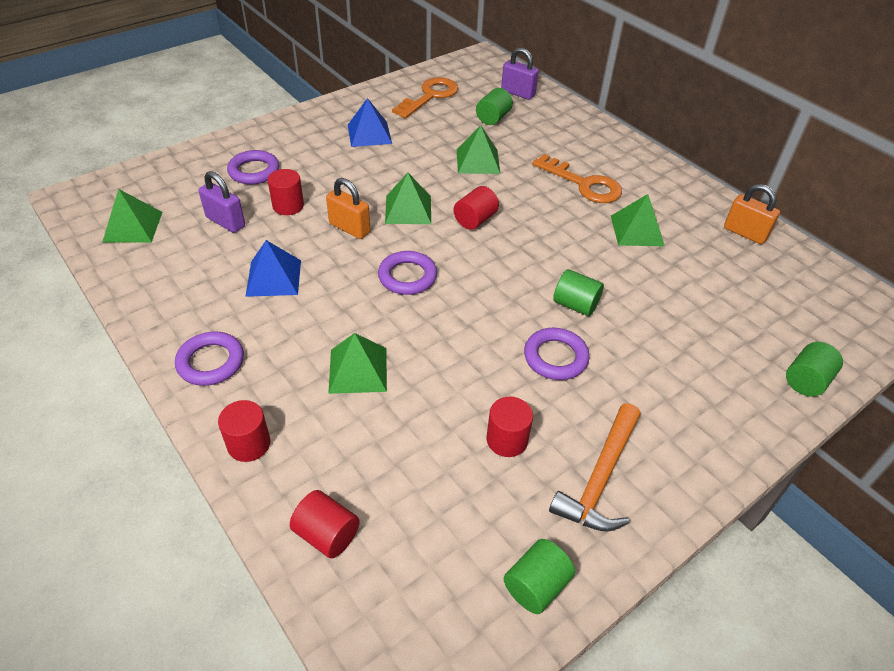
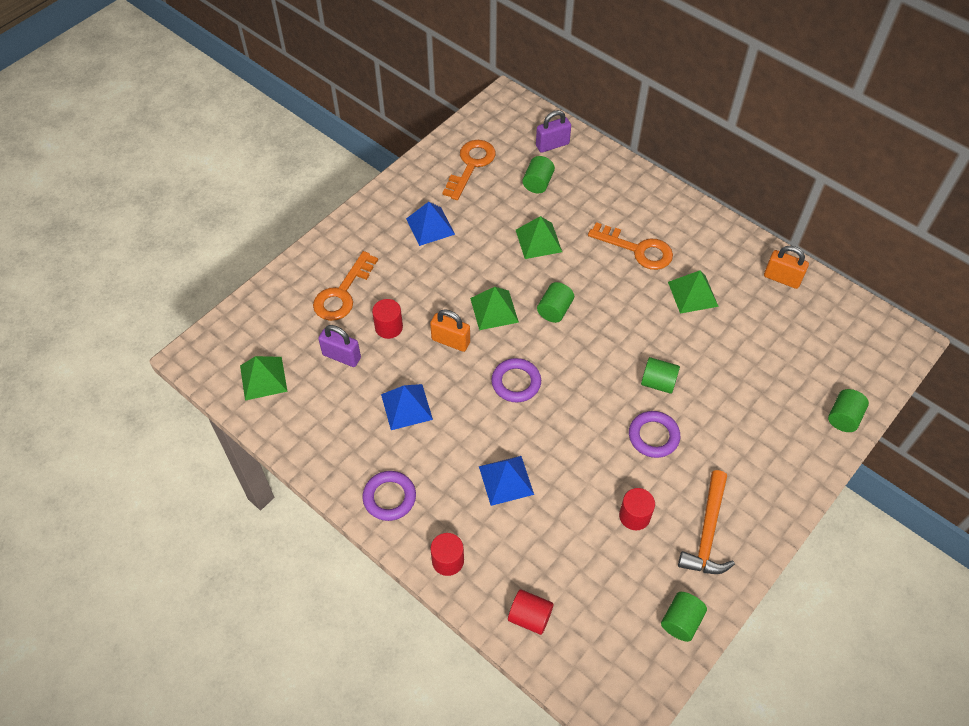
camera: 10 degrees left, 10 degrees up
(254, 171) = (342, 293): purple ring -> orange key
(358, 370) = (506, 480): green pyramid -> blue pyramid
(475, 220) = (554, 310): red cylinder -> green cylinder
(518, 93) = (552, 145): purple padlock -> purple padlock turned 45 degrees counterclockwise

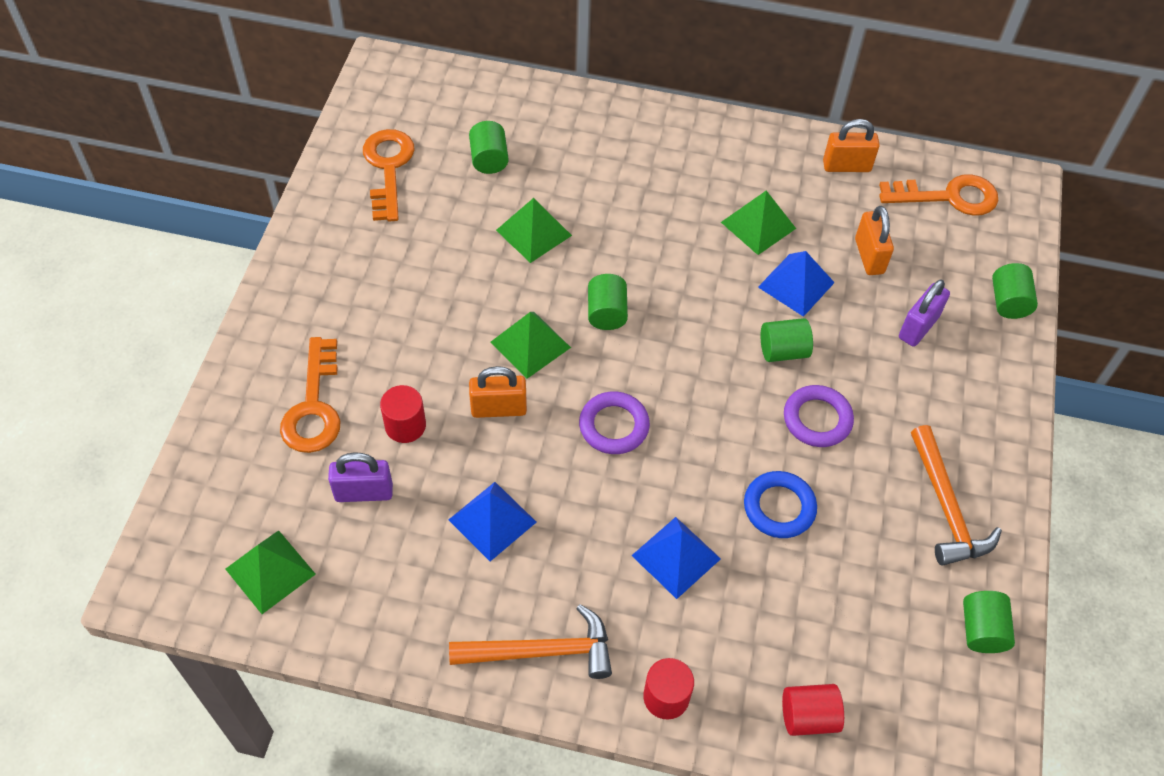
camera: 30 degrees left, 0 degrees up
(389, 497) = (542, 652): purple ring -> orange hammer
(430, 226) = (381, 268): blue pyramid -> blue pyramid (796, 284)
(552, 145) = (478, 104): purple padlock -> purple padlock (918, 327)
(592, 480) = (779, 507): none -> blue ring
(634, 516) = (854, 528): red cylinder -> none
(637, 249) = (661, 196): orange key -> orange key (948, 197)
(759, 345) = (869, 256): none -> orange padlock

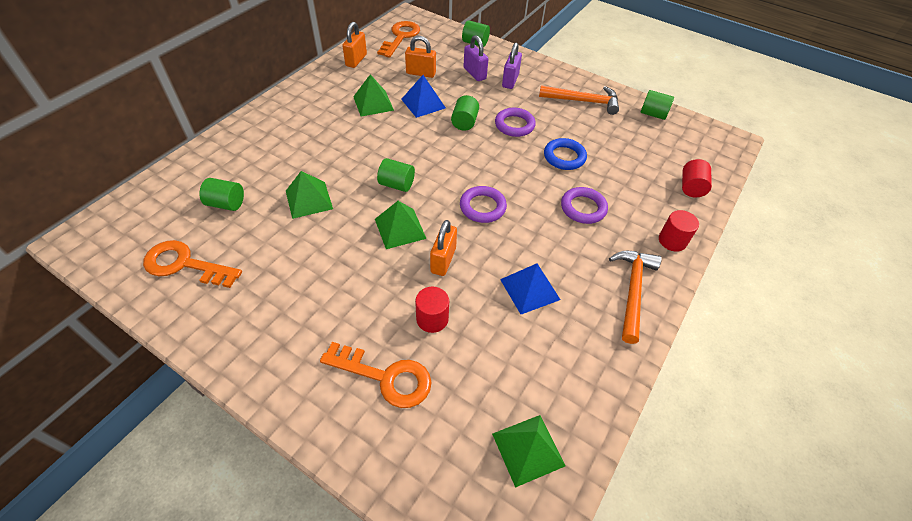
camera: 70 degrees left, 5 degrees down
(364, 492) = (479, 362): purple padlock -> purple padlock (510, 81)
(676, 557) = (583, 208): blue pyramid -> purple ring

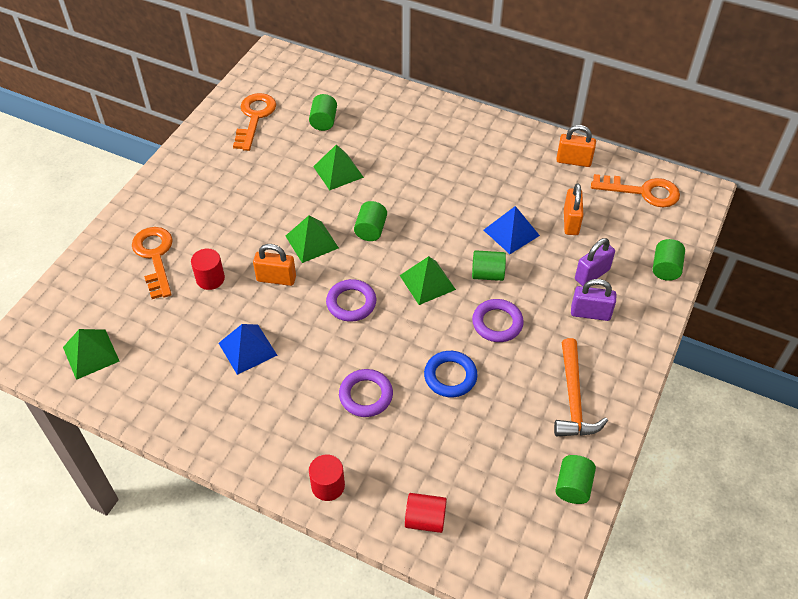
camera: 85 degrees right, 0 degrees up
(373, 103) = (496, 190): green pyramid -> green pyramid (427, 282)
(386, 377) = (155, 257): orange key -> orange key turned 150 degrees clockwise
(632, 291) = (252, 439): orange hammer -> none

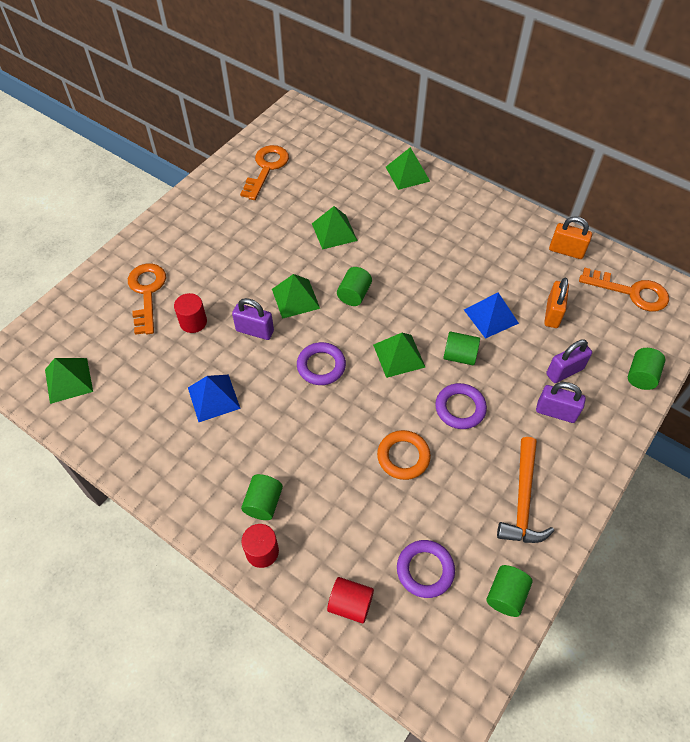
camera: 10 degrees right, 5 degrees up
(276, 279) = (255, 331): orange padlock -> purple padlock
(323, 121) = (330, 180): green cylinder -> green cylinder (263, 503)
(366, 395) = (317, 463): purple ring -> purple ring (425, 570)
(402, 105) = (407, 174): none -> green pyramid
(450, 376) = (403, 457): blue ring -> orange ring

